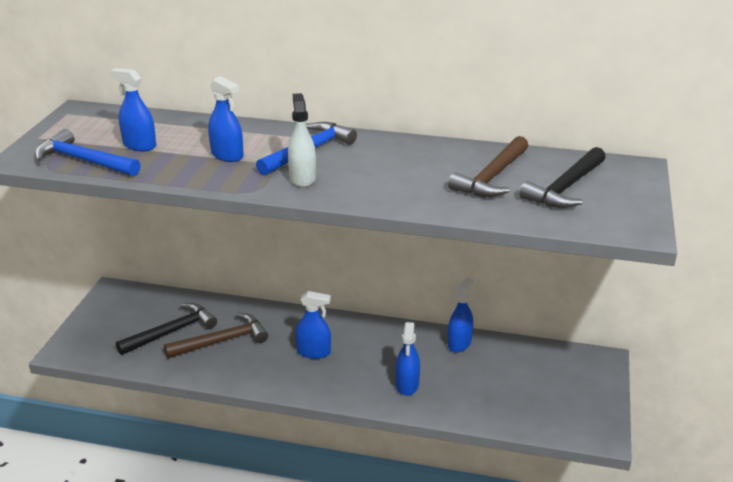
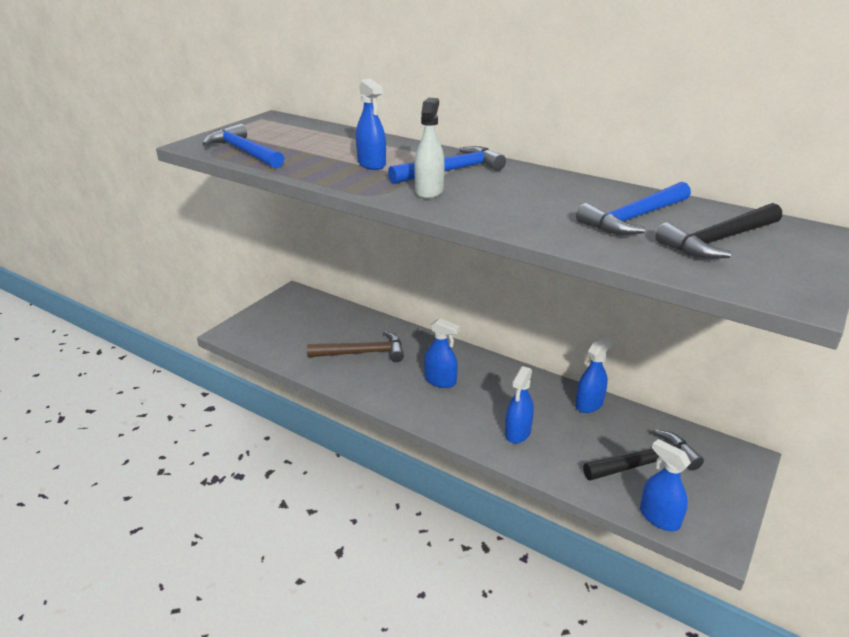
camera: 20 degrees right, 0 degrees up
(139, 145) = (300, 147): blue spray bottle -> blue spray bottle (659, 517)
(172, 332) = (324, 336): black hammer -> black hammer (645, 463)
(491, 177) = (633, 218): brown hammer -> blue hammer

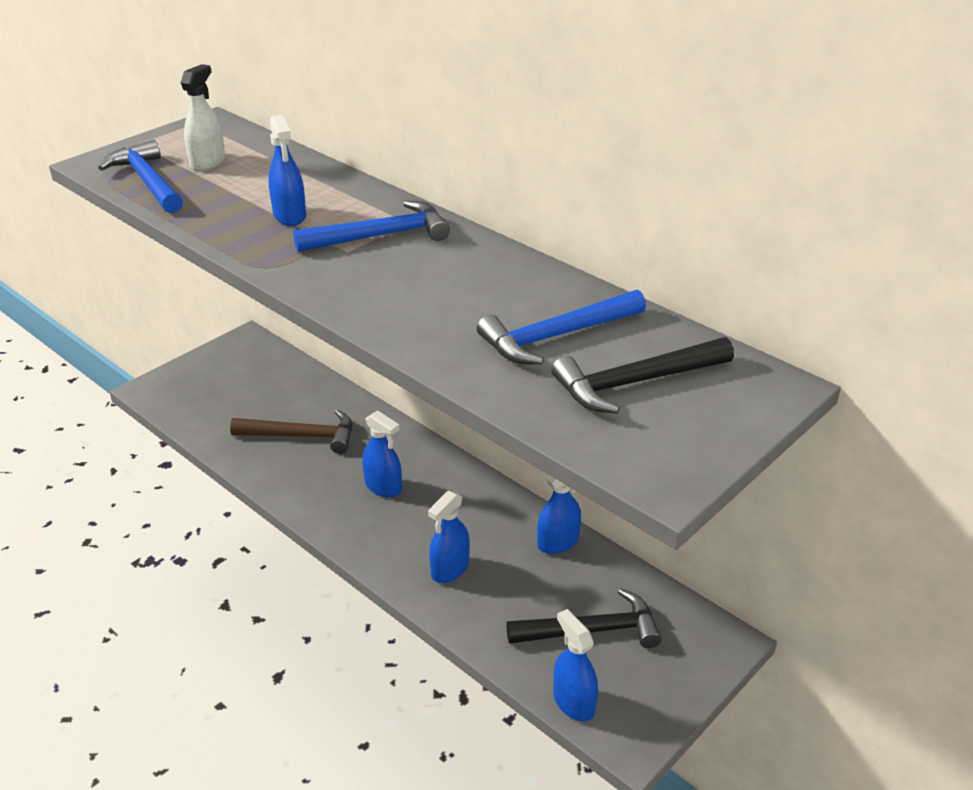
camera: 10 degrees right, 5 degrees up
(429, 191) = (333, 268): white spray bottle -> white spray bottle (208, 162)

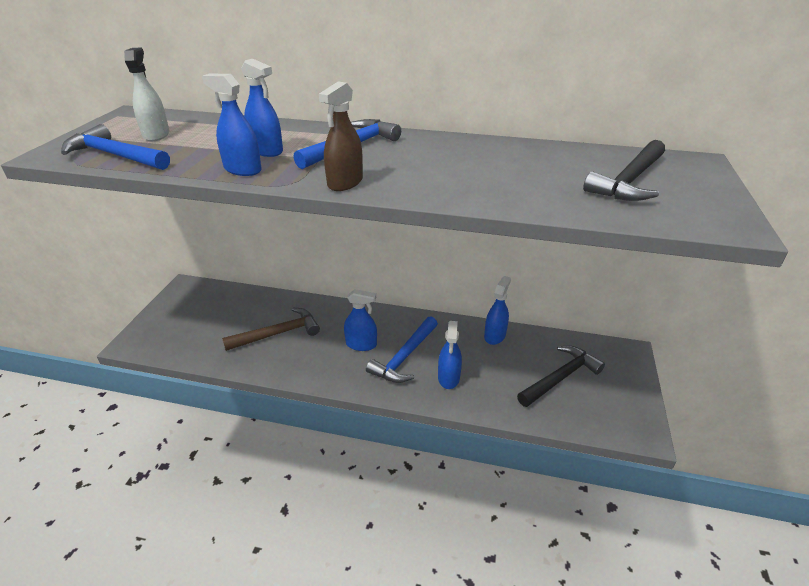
camera: 30 degrees left, 0 degrees up
(319, 283) = (345, 182): none -> brown spray bottle
(556, 336) = (546, 170): blue hammer -> blue hammer (404, 357)
(573, 702) = (592, 425): blue spray bottle -> blue spray bottle (242, 169)

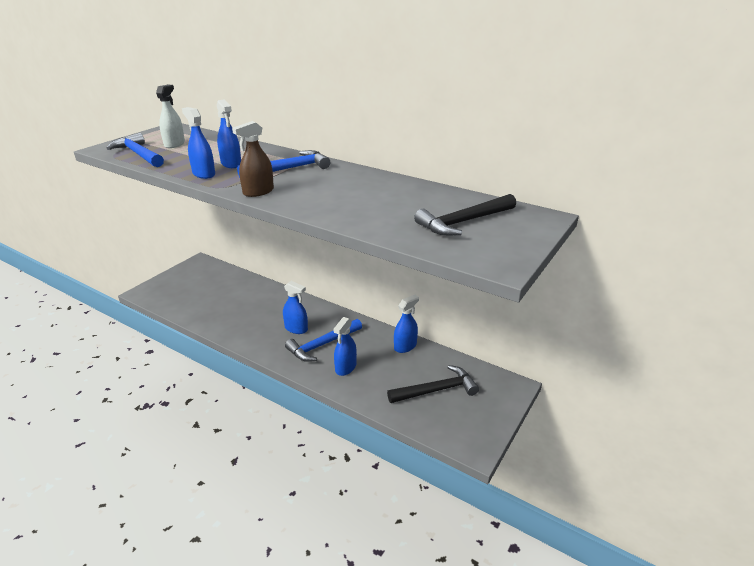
camera: 20 degrees right, 5 degrees down
(278, 333) = (242, 307): brown hammer -> none

